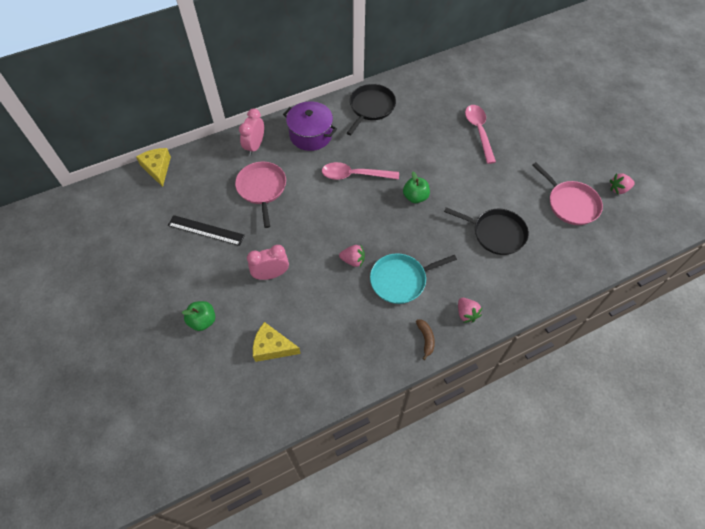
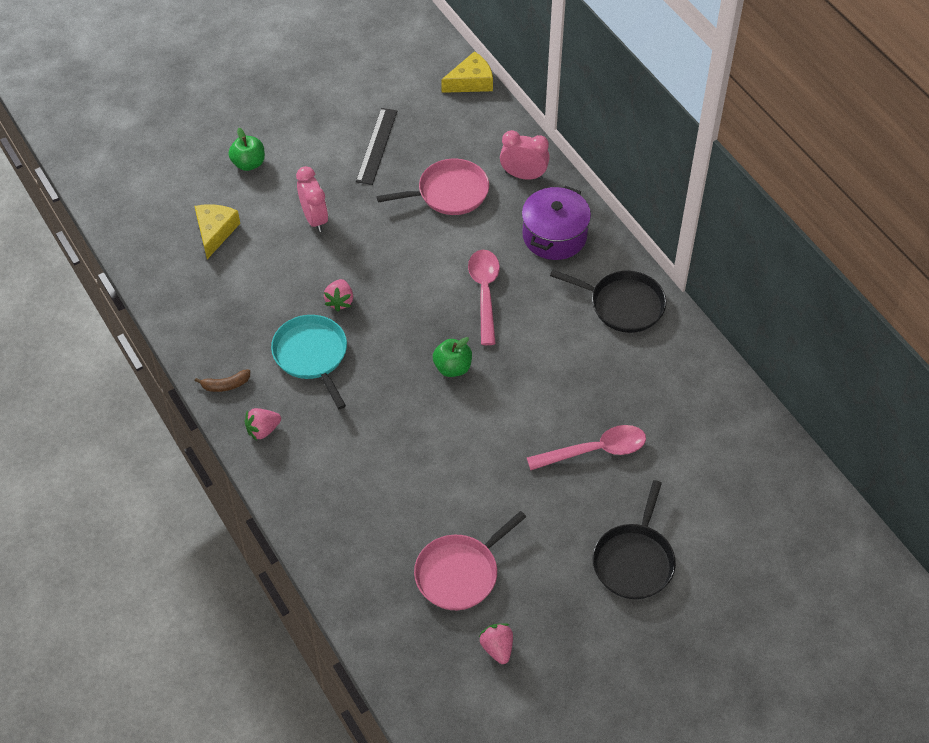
camera: 85 degrees right, 5 degrees down
(496, 233) = (395, 468): black pan -> black pan (634, 561)

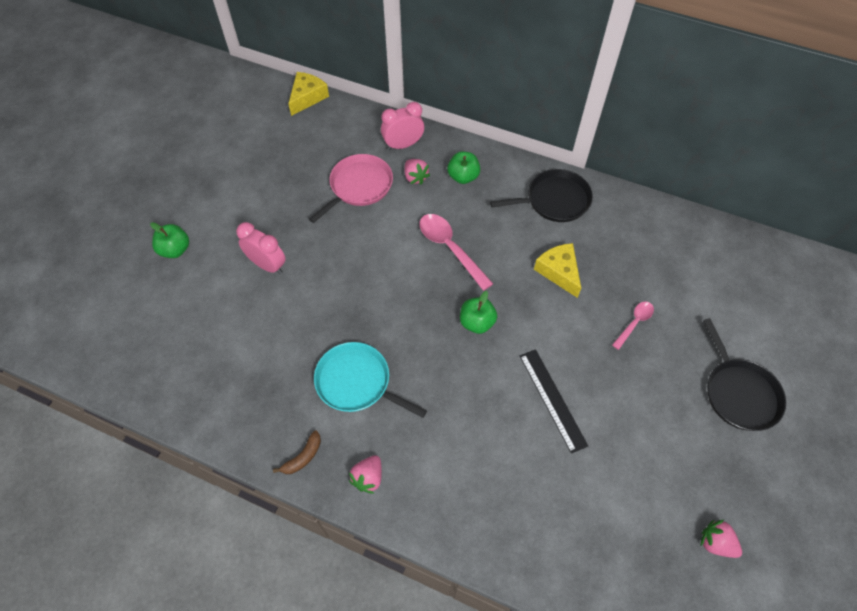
camera: 35 degrees left, 5 degrees up
(215, 232) = (189, 324): yellow cheese -> yellow cheese (559, 272)
(340, 301) = (343, 322): pink strawberry -> pink strawberry (415, 177)
(377, 146) = (273, 180): black ruler -> black ruler (552, 399)
(460, 573) = (631, 496): pink pan -> none
(554, 236) = (463, 177): purple pot -> green apple
(595, 450) = (634, 323): pink spoon -> pink spoon, size x0.58

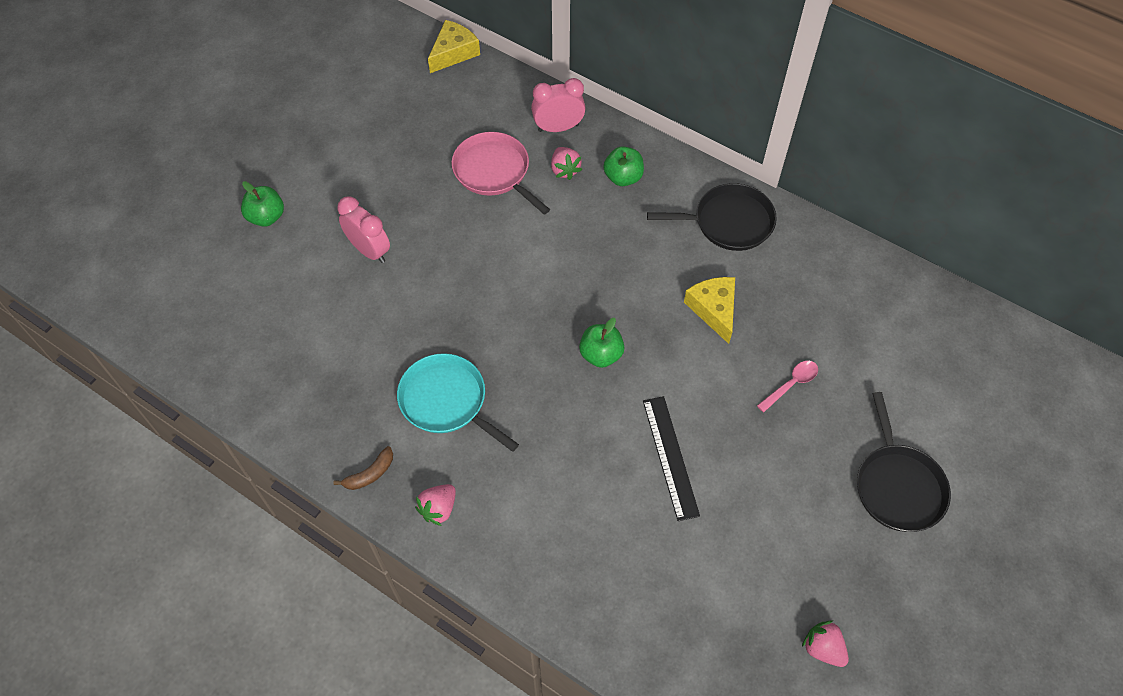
camera: 10 degrees right, 0 degrees up
(359, 186) = (494, 172): pink pan -> pink pan turned 90 degrees counterclockwise
(450, 248) = (588, 262): pink spoon -> none

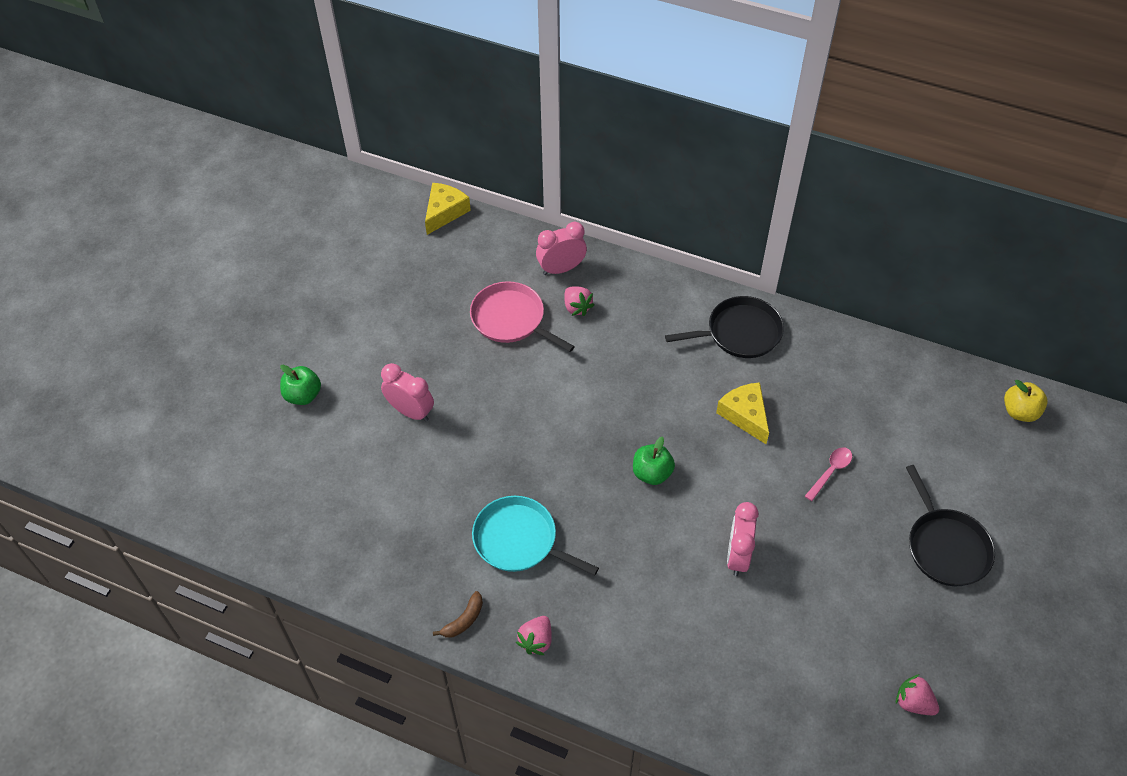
camera: 10 degrees left, 5 degrees down
(623, 177) = (633, 306): green apple -> none
(670, 457) = (738, 556): black ruler -> pink clock
(1014, 354) = (1020, 412): none -> yellow apple

